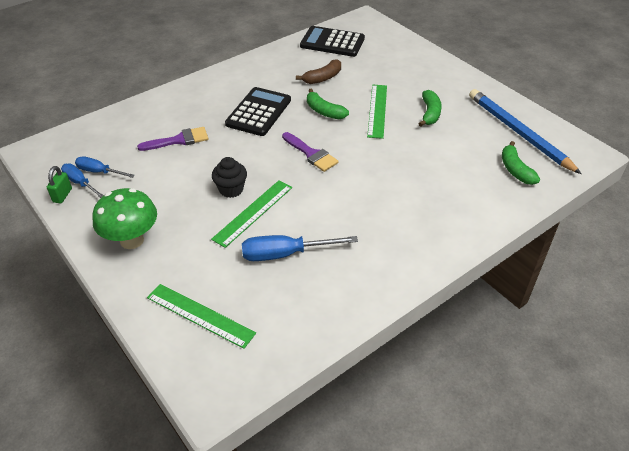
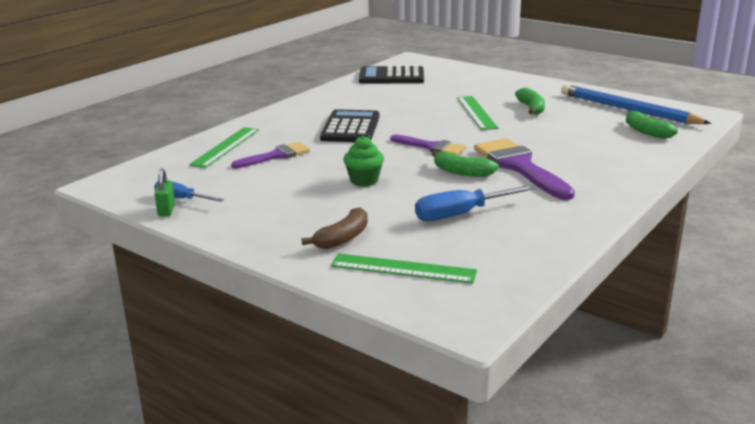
camera: 15 degrees left, 20 degrees down
(99, 172) = (198, 188): blue screwdriver -> none
(132, 240) = (278, 229): green mushroom -> none
(231, 189) = (364, 180): black cupcake -> green cupcake
(253, 213) = (402, 192): green ruler -> green ruler (226, 147)
(323, 78) = (401, 99): brown banana -> brown banana (343, 238)
(324, 111) = (421, 119): green banana -> green banana (462, 172)
(370, 198) = (519, 167): none -> purple brush

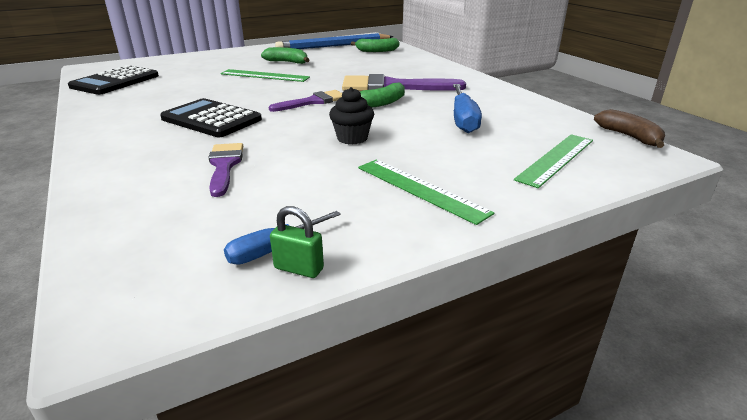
camera: 65 degrees left, 5 degrees up
(226, 147) = (142, 189): green ruler -> green ruler (420, 189)
(343, 238) = (477, 171): brown banana -> brown banana (629, 137)
(364, 180) = (352, 138): green cupcake -> black cupcake

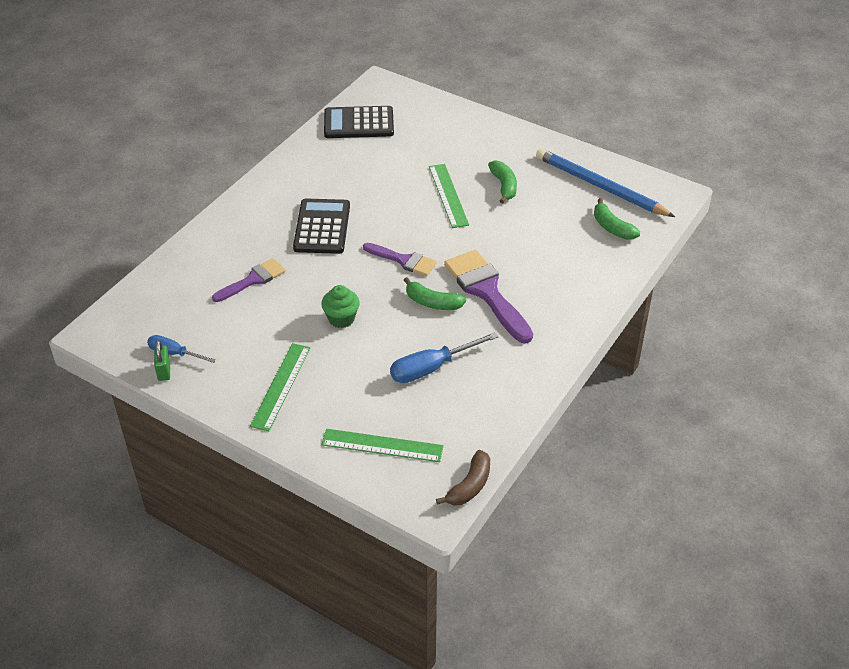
camera: 60 degrees right, 15 degrees up
(352, 138) = (341, 319): black cupcake -> green cupcake

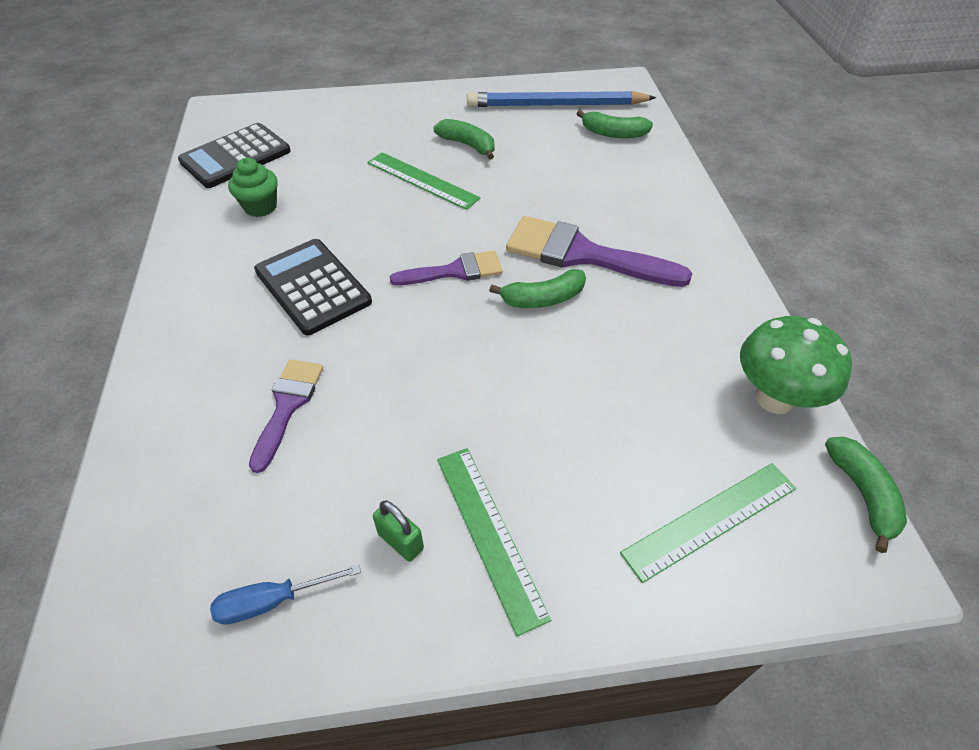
camera: 40 degrees left, 5 degrees up
(164, 371) = (284, 647): green padlock -> green padlock (401, 541)
(341, 319) = (463, 383): green cupcake -> green cupcake (260, 207)
(431, 368) = (636, 375): blue screwdriver -> none
(470, 485) = (862, 494): brown banana -> green banana
(488, 423) = (774, 398): none -> green mushroom

